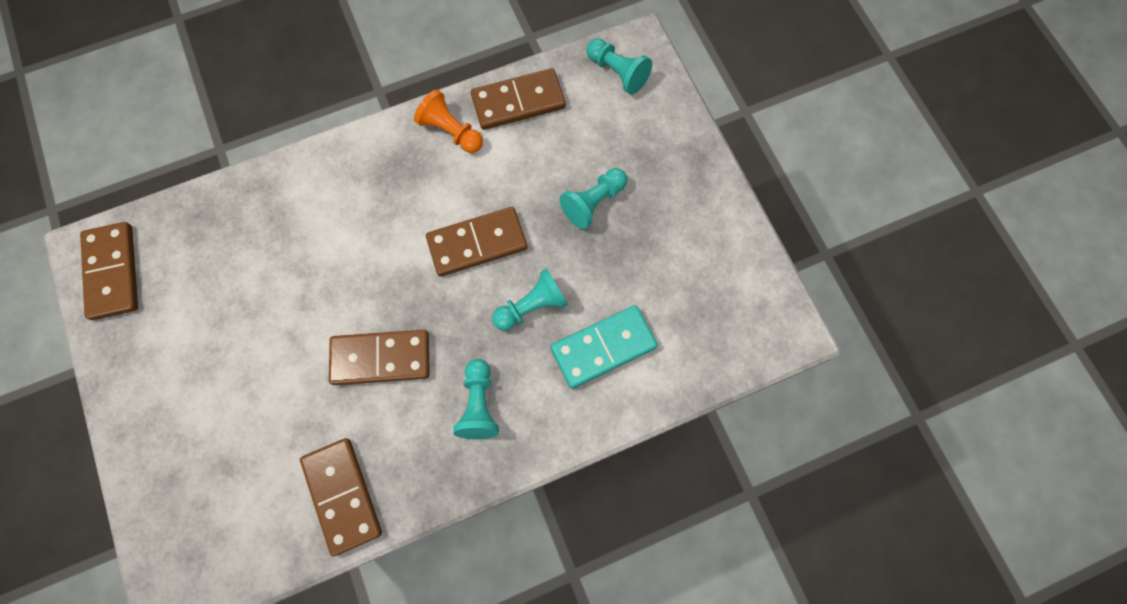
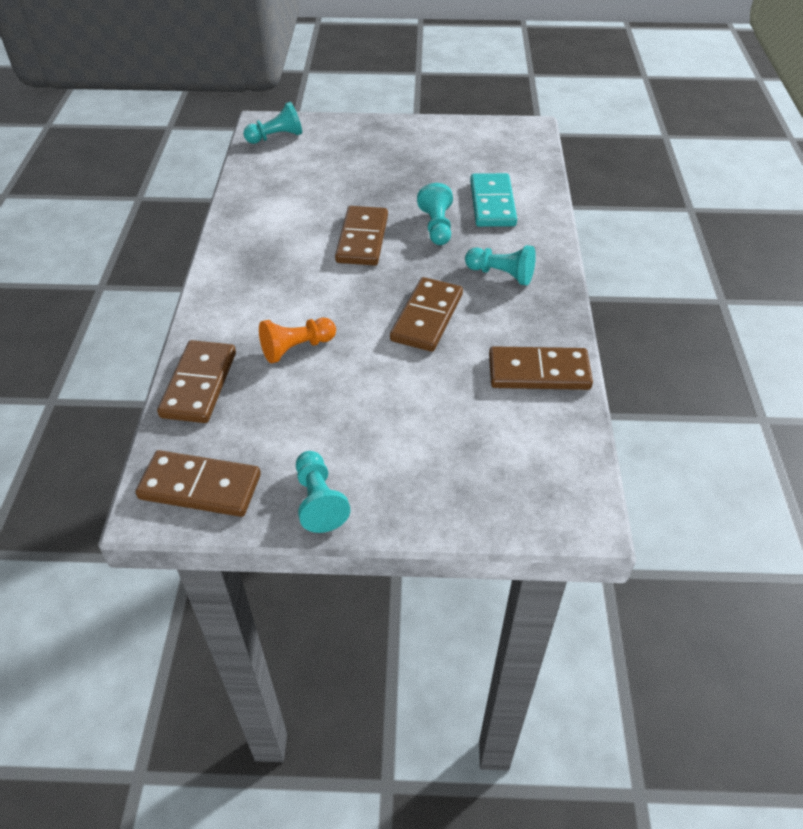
camera: 65 degrees left, 25 degrees down
(451, 131) = (250, 226): orange pawn -> orange pawn (296, 348)
(518, 102) = (256, 186): brown domino -> brown domino (199, 384)
(593, 202) = (373, 176): turquoise pawn -> turquoise pawn (319, 501)

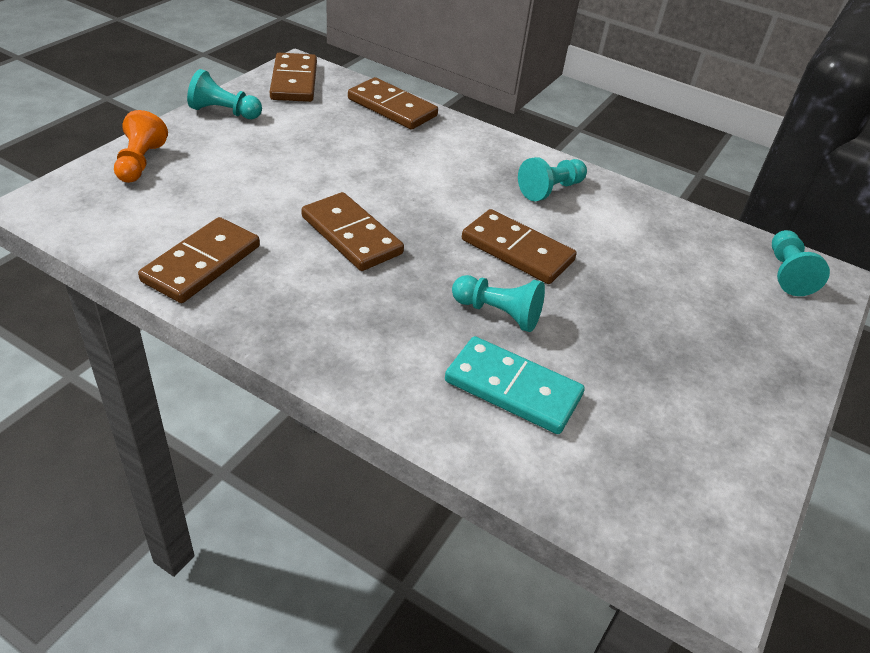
camera: 115 degrees right, 5 degrees down
(200, 487) = (294, 81): brown domino -> brown domino turned 45 degrees counterclockwise
(296, 348) = (387, 156): orange pawn -> orange pawn (140, 162)
(501, 274) = (365, 317): turquoise pawn -> turquoise pawn (550, 189)

